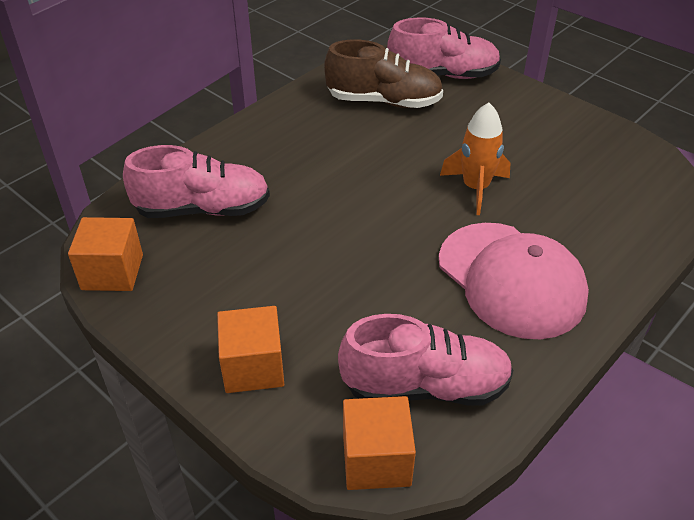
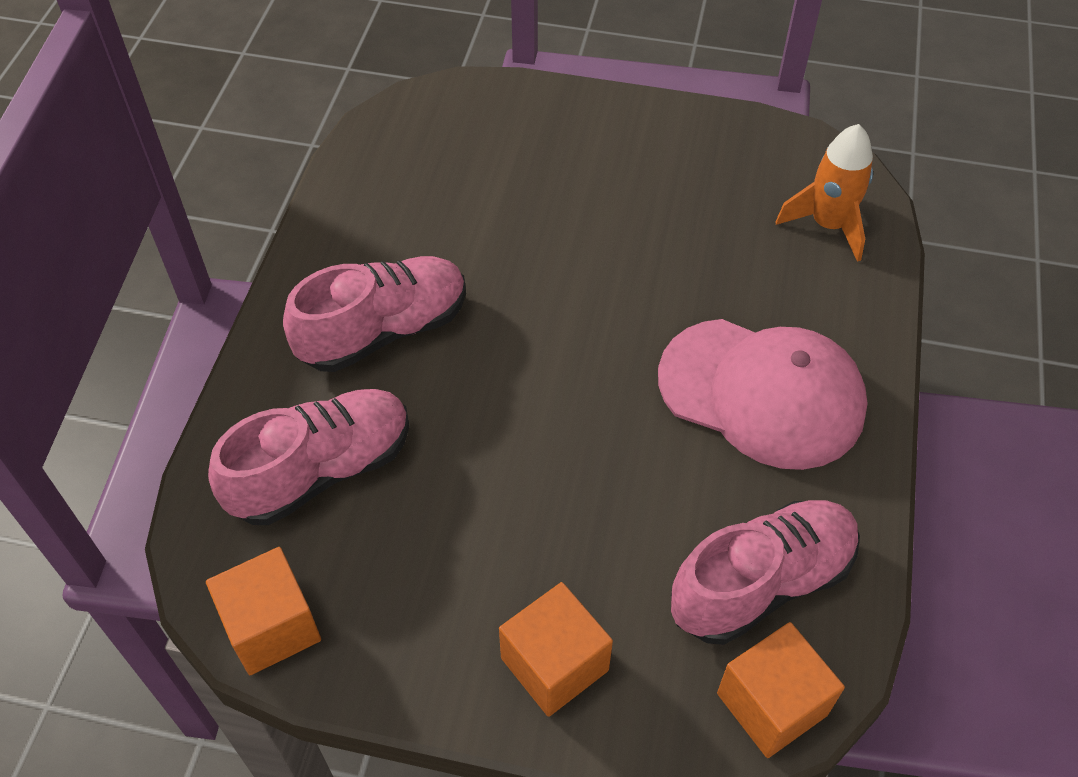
camera: 30 degrees left, 10 degrees up
(383, 101) = (440, 192): brown shoe -> none
(443, 75) = (488, 118): pink shoe -> pink shoe (384, 331)
(475, 188) = (641, 281): orange rocket -> orange rocket (828, 225)

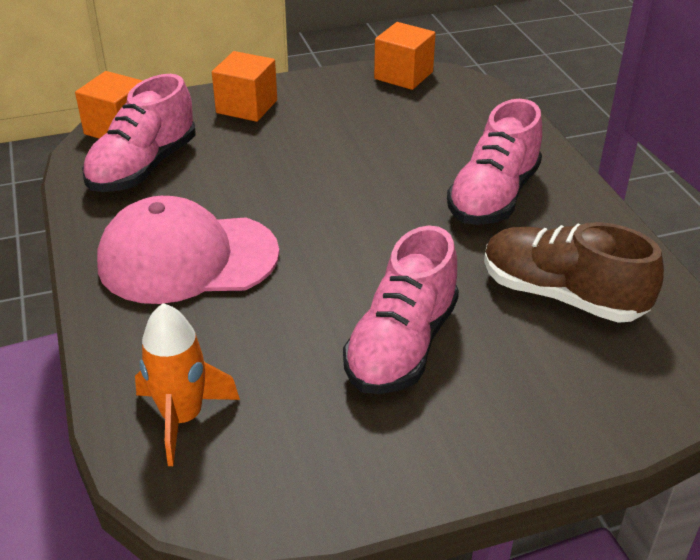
camera: 150 degrees right, 15 degrees down
(321, 471) = (448, 127): pink shoe -> pink shoe (401, 345)
(439, 197) = (562, 295): none -> brown shoe

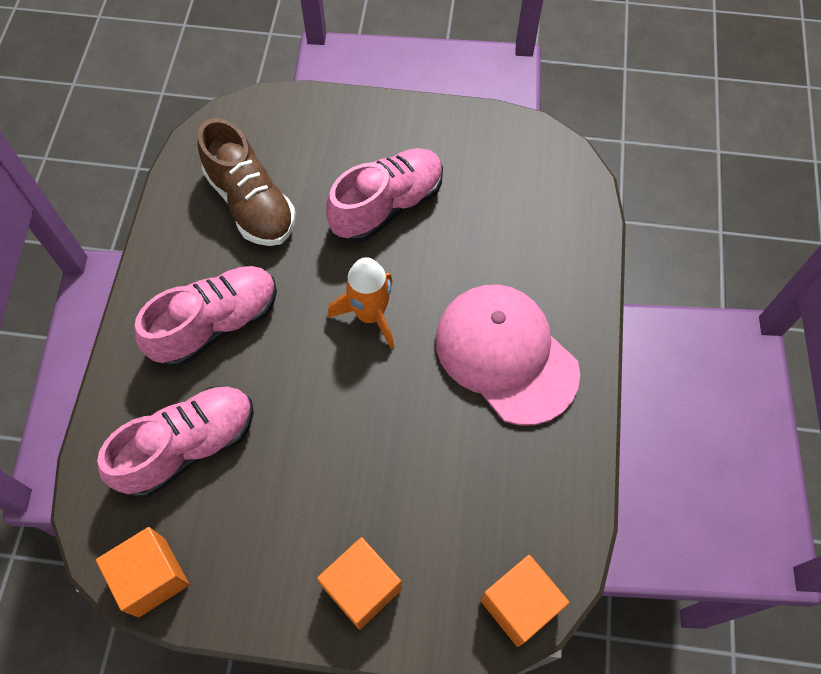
camera: 155 degrees left, 25 degrees up
(143, 167) = (509, 511): pink shoe -> pink shoe (188, 447)
(182, 418) = (552, 206): orange rocket -> orange rocket (370, 315)
(187, 258) = (505, 355): pink cap -> pink cap turned 150 degrees counterclockwise

